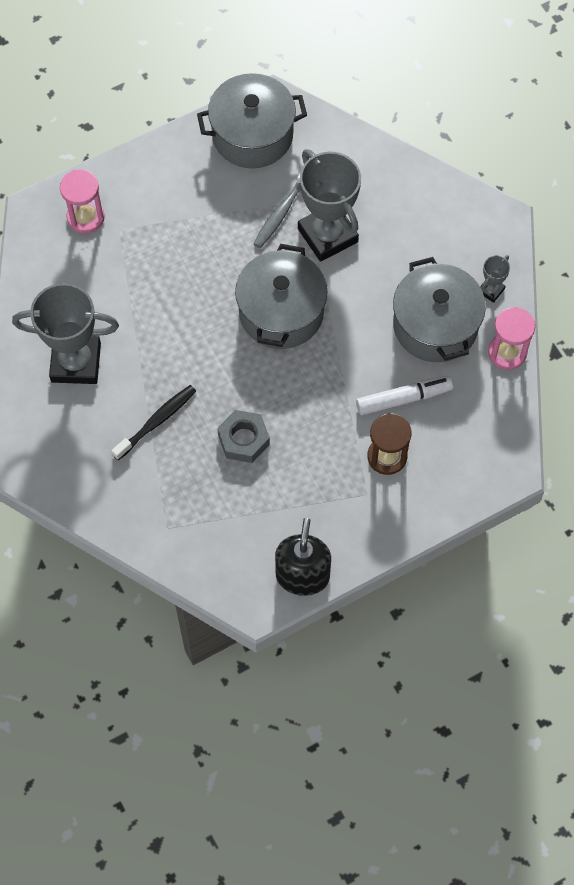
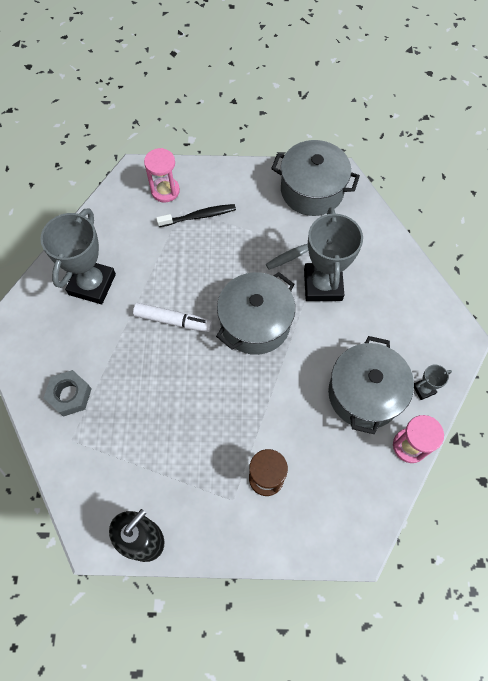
camera: 30 degrees right, 0 degrees up
(76, 362) = (92, 284): grey trophy -> grey trophy turned 75 degrees clockwise
(157, 421) = (117, 356): black toothbrush -> black toothbrush (199, 216)
(243, 439) = (168, 403): grey nut -> grey nut (70, 395)
(403, 398) = (306, 438): white marker -> white marker (173, 321)

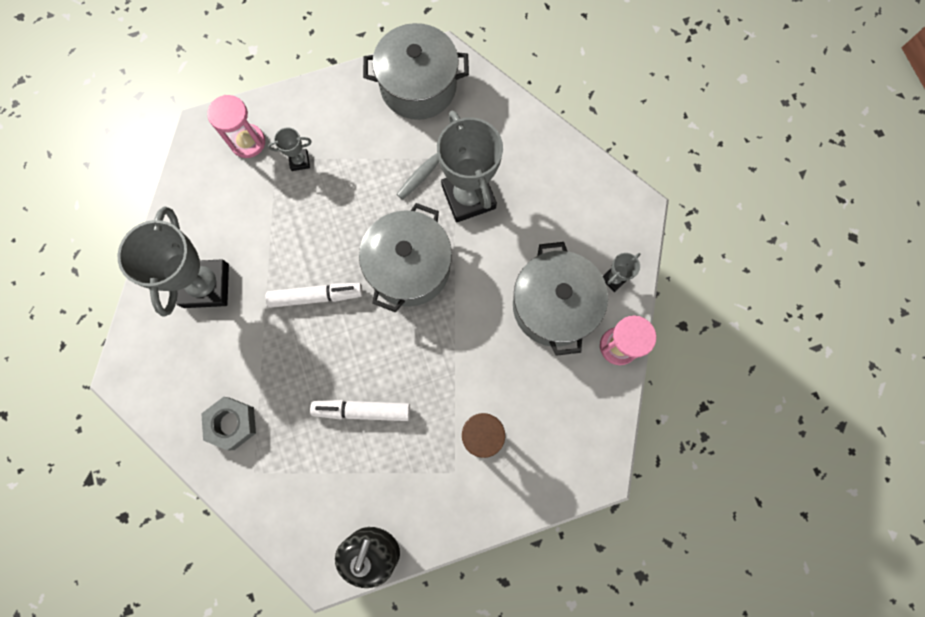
camera: 20 degrees left, 10 degrees up
(175, 422) = (362, 410): none -> white marker
(199, 216) = (299, 161): black toothbrush -> grey trophy

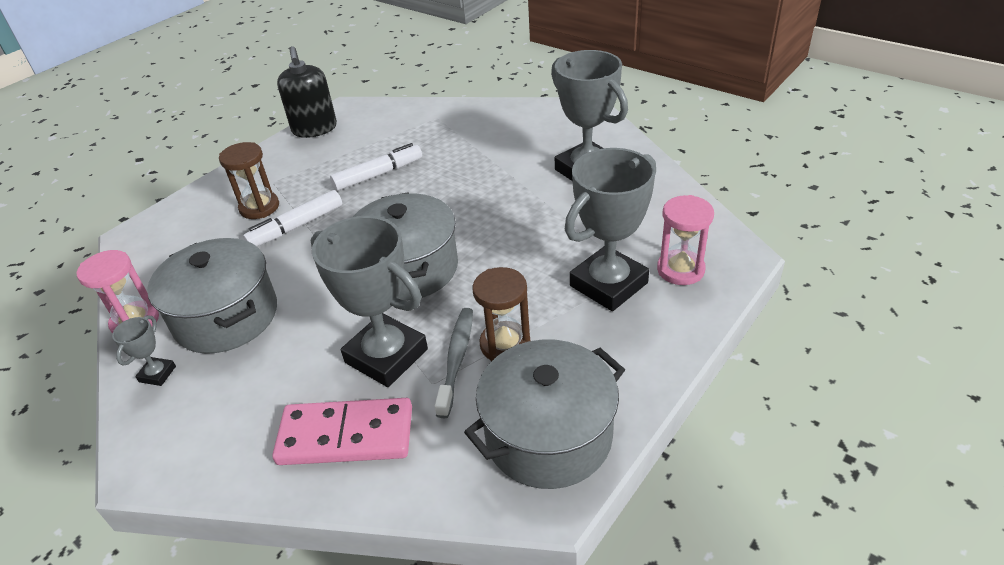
camera: 150 degrees right, 35 degrees down
(232, 423) = (478, 127): grey nut -> none
(299, 161) = (608, 284): grey trophy -> grey trophy, size x2.27
(316, 296) = (482, 209): white marker -> white marker (296, 227)
(396, 158) = (505, 344): none -> brown hourglass
(520, 155) = (346, 435): none -> pink domino

